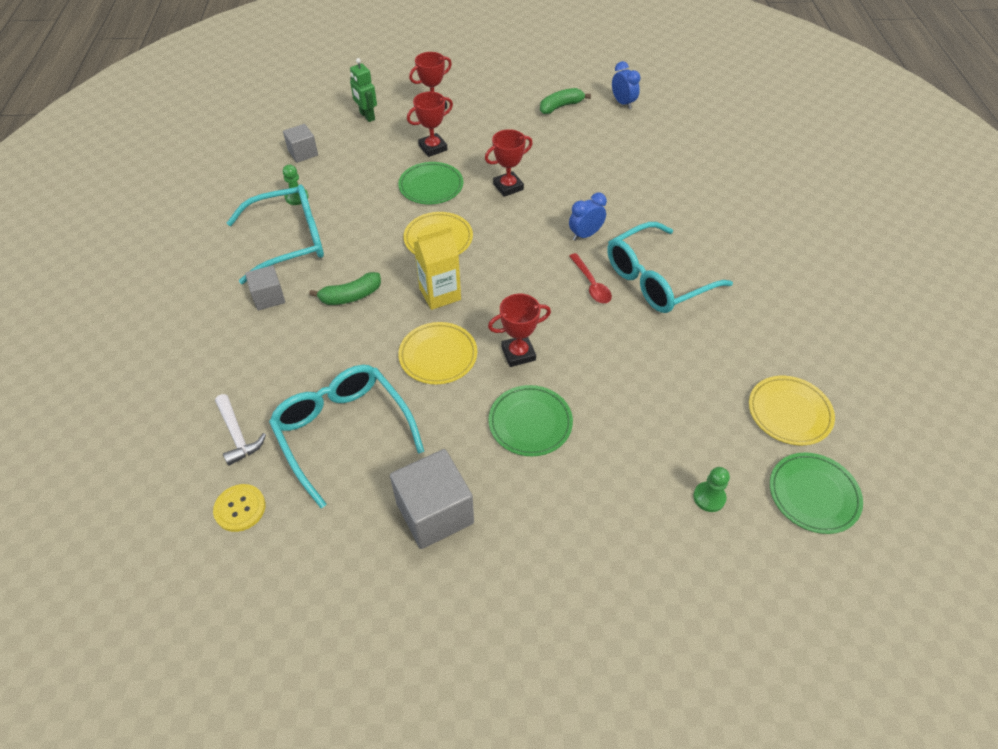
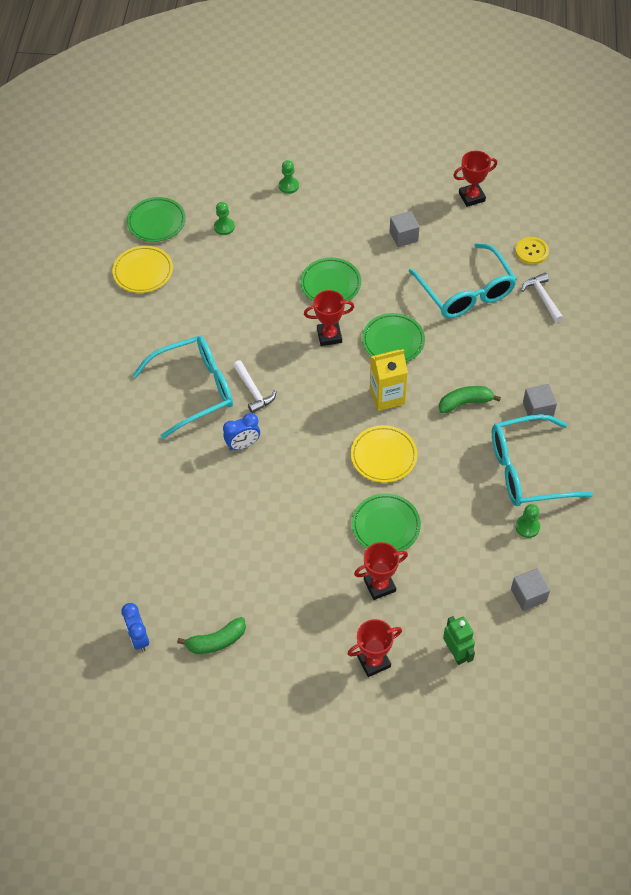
camera: 170 degrees left, 5 degrees up
(434, 512) = (403, 236): grey cube -> grey cube, size x0.58
(438, 356) = (393, 341): yellow plate -> green plate
(508, 187) = (305, 515): red trophy -> red trophy (471, 197)
(591, 284) = (253, 391): red spoon -> white hammer
(635, 592) = (288, 186): none -> green pawn

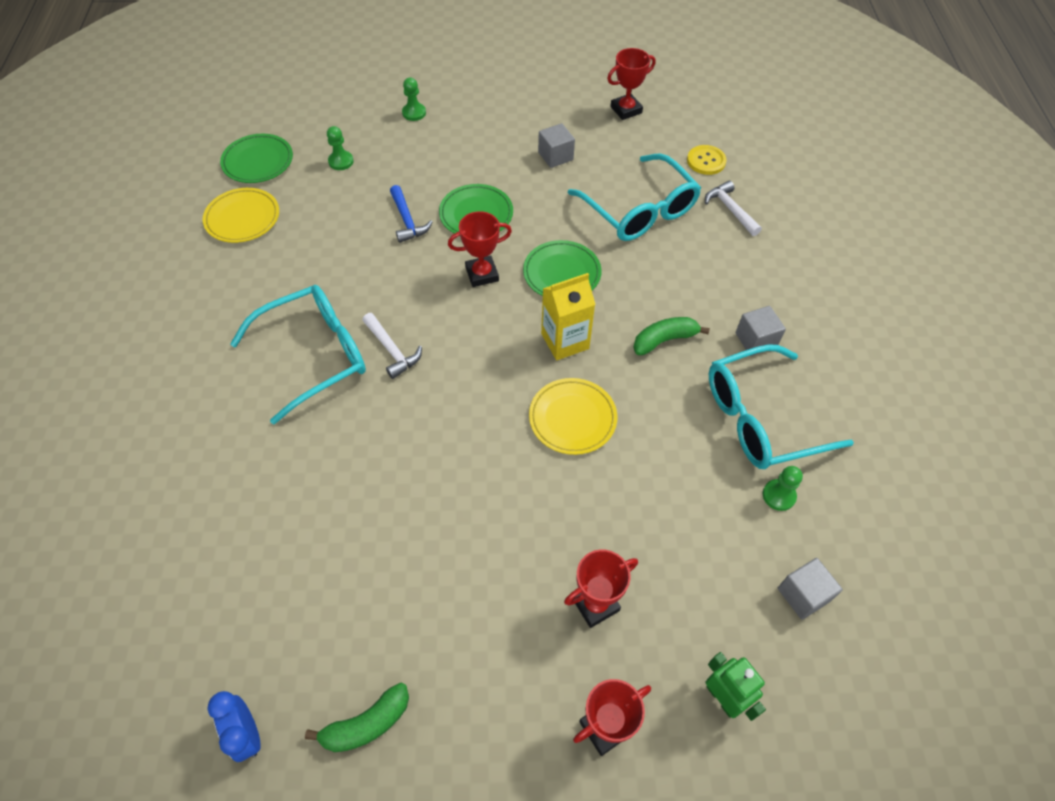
camera: 10 degrees left, 0 degrees up
(243, 444) = (384, 422): blue clock -> none
(274, 285) = (407, 220): none -> blue hammer
(386, 526) = (590, 514): green plate -> none

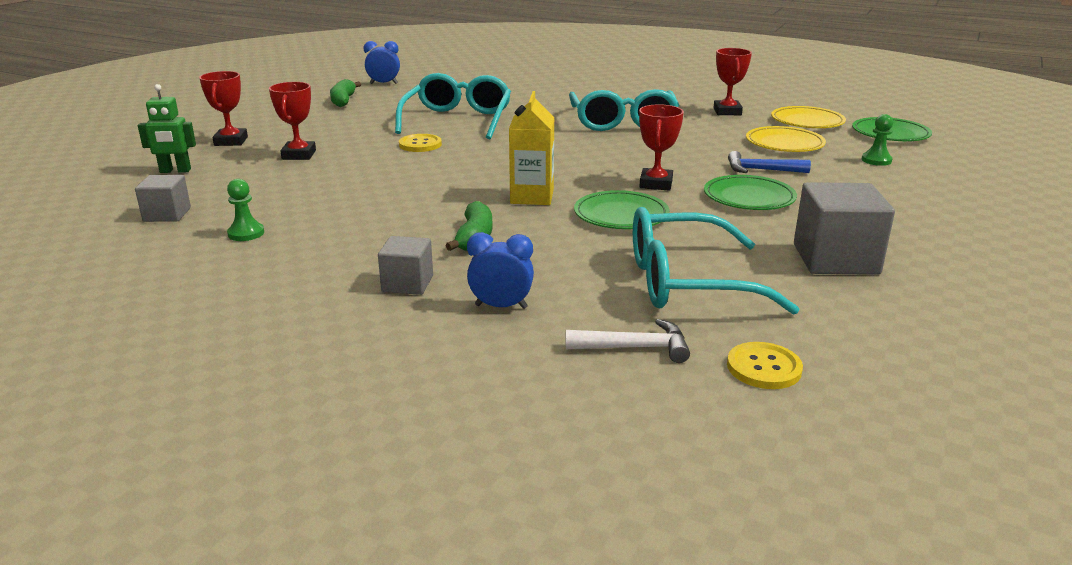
camera: 120 degrees right, 30 degrees down
(392, 350) = (600, 142): white hammer -> none
(414, 113) = (963, 203): green pawn -> none
(491, 503) = (420, 144): none -> yellow button
(555, 156) = (835, 259): grey cube -> grey cube, size x1.72
(572, 418) = (448, 181): yellow plate -> yellow plate (784, 144)
(626, 110) = (938, 340): red trophy -> red trophy (727, 111)
(740, 280) = (501, 306): none -> blue clock
(761, 418) = (322, 252): turquoise glasses -> turquoise glasses (457, 120)

